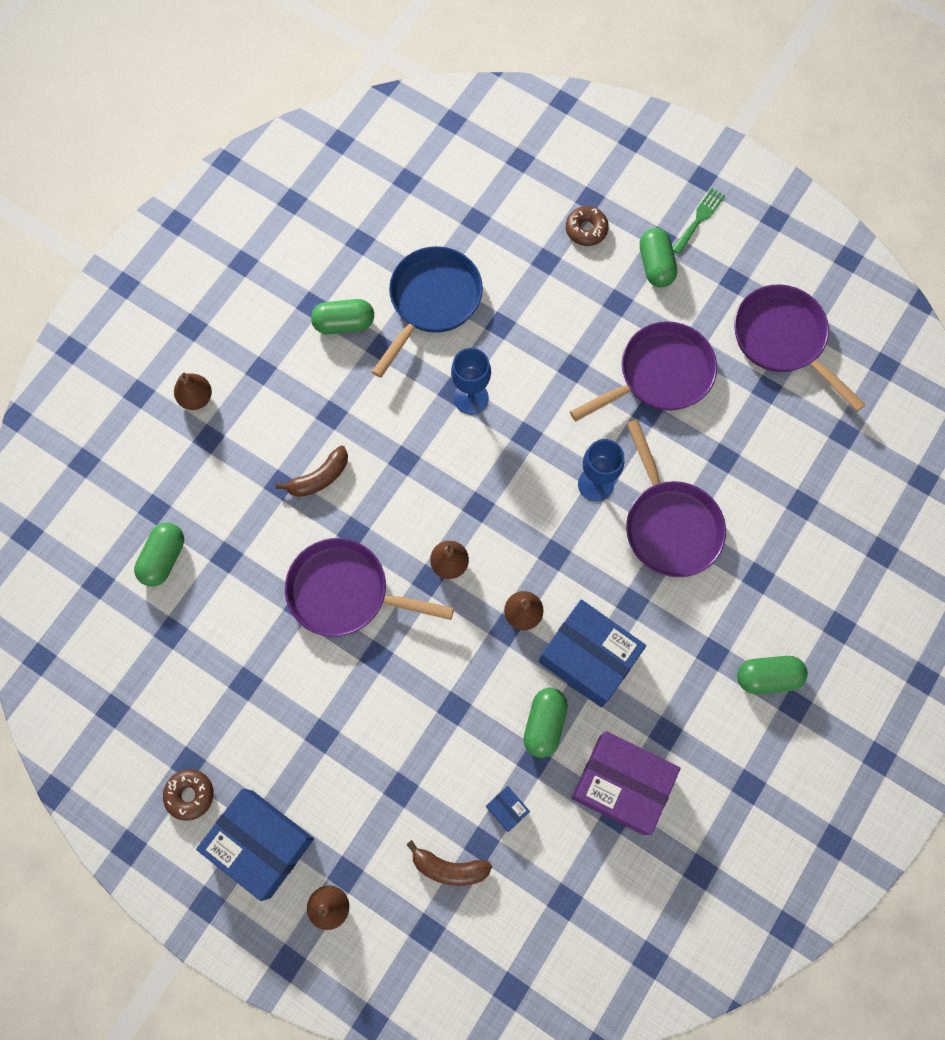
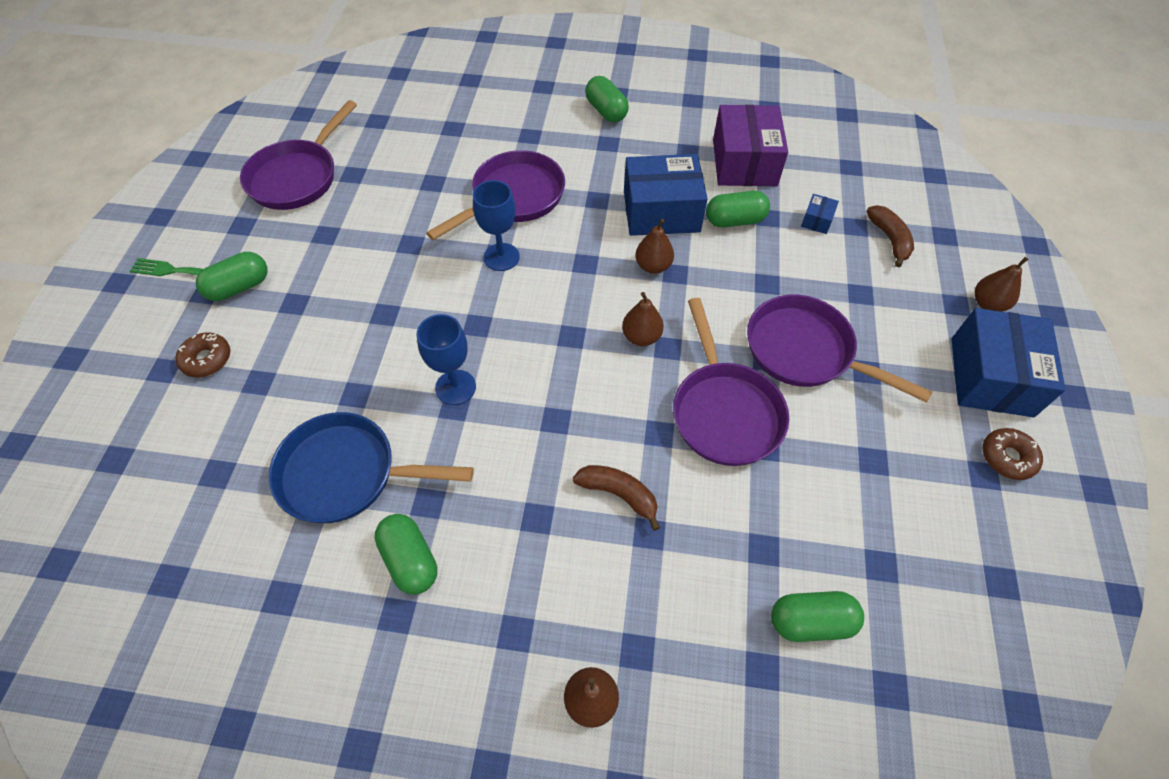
camera: 115 degrees left, 15 degrees down
(588, 657) = (661, 211): blue box -> blue box turned 75 degrees clockwise
(659, 375) = (367, 247): purple pan -> purple pan (806, 351)

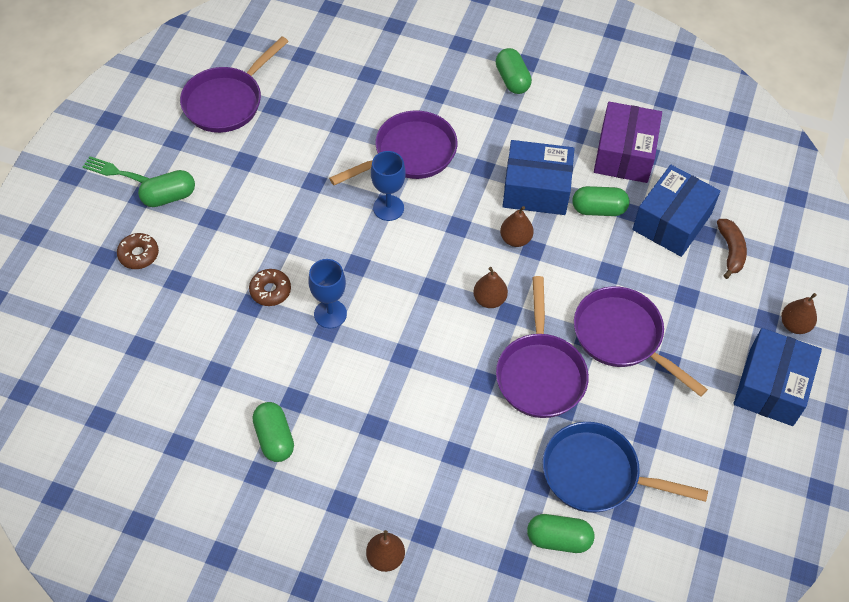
camera: 10 degrees right, 0 degrees up
(347, 474) = (236, 366): blue pan -> blue pan (597, 474)
(619, 494) = (439, 421): brown banana -> none
(817, 220) = (672, 222): blue box -> blue box, size x2.41
(1007, 457) = (757, 453): brown donut -> brown donut (270, 291)

